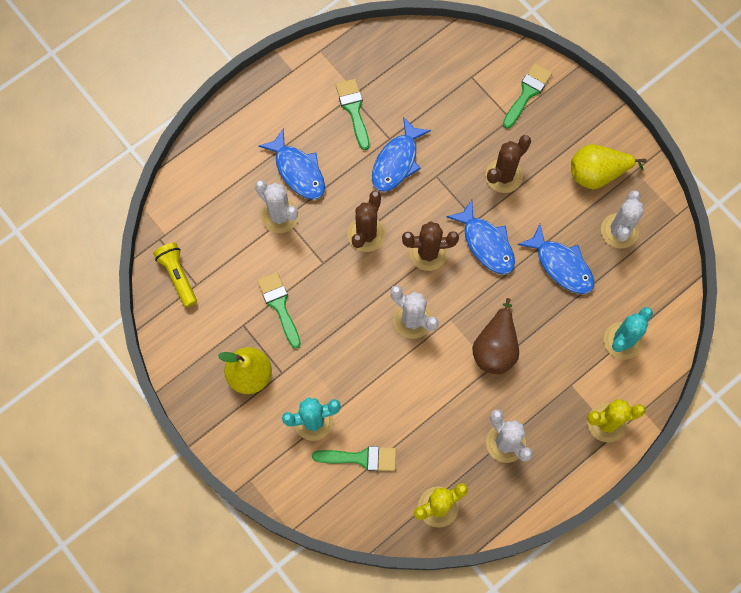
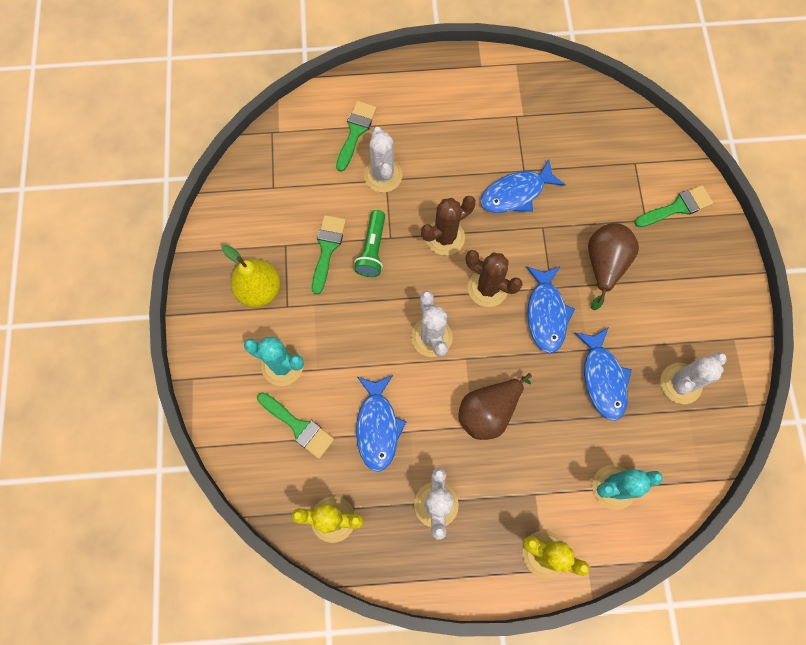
camera: 35 degrees right, 0 degrees up
(178, 276) = (263, 171): yellow flashlight -> none
(298, 171) = (425, 148): blue fish -> blue fish (377, 427)
(316, 282) = (372, 250): none -> green flashlight
(353, 110) = (509, 128): green brush -> green brush (355, 132)
(503, 176) = (604, 265): brown cactus -> brown pear
(597, 174) = (695, 318): yellow pear -> none

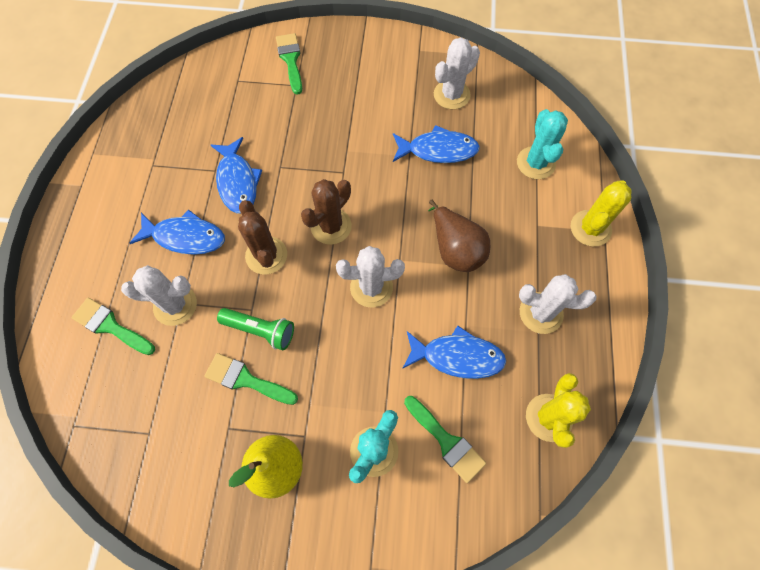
camera: 80 degrees left, 5 degrees down
(298, 426) = (446, 441): green brush -> green brush turned 90 degrees clockwise
(546, 314) = (368, 182): blue fish -> blue fish (185, 237)
(604, 265) = (331, 125): brown pear -> none
(680, 383) = (451, 95): white cactus -> white cactus turned 75 degrees clockwise

